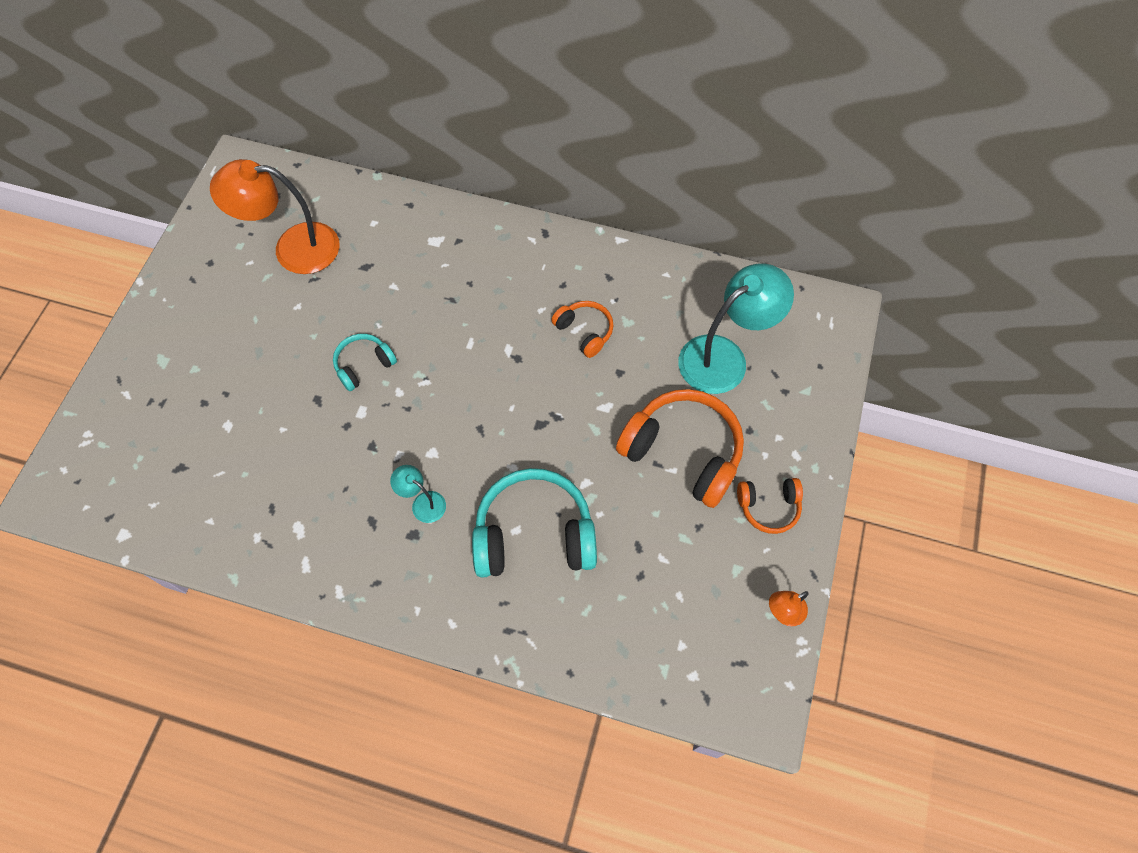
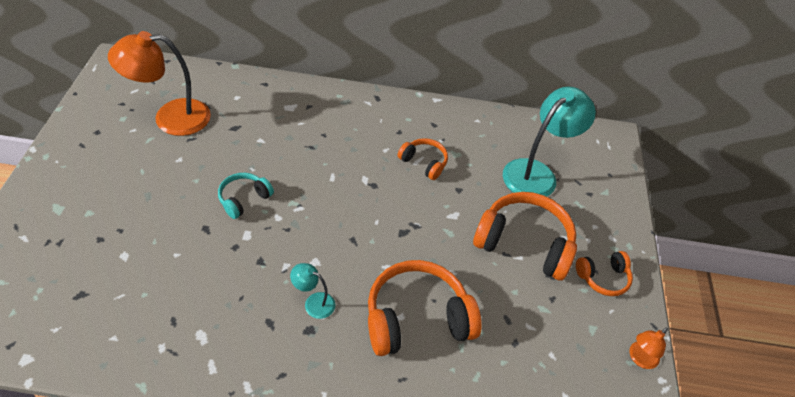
camera: 15 degrees left, 15 degrees down
(534, 534) = (417, 318): turquoise headphones -> orange headphones

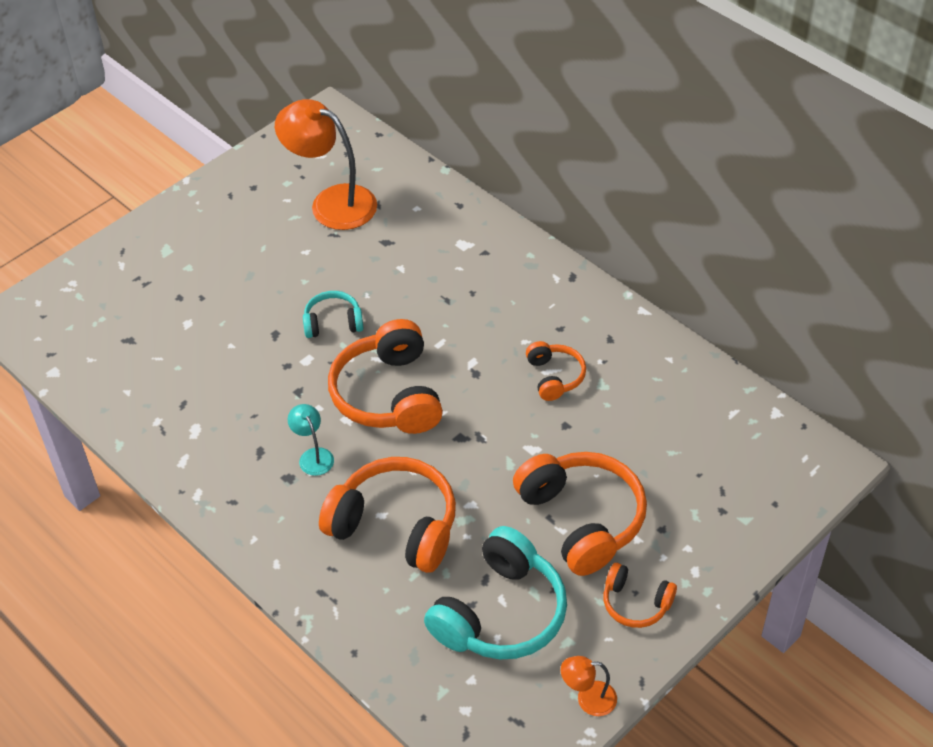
camera: 45 degrees right, 0 degrees up
(328, 229) = (388, 394): none -> orange headphones
(536, 173) = (679, 454): turquoise lamp -> none
(538, 336) = (501, 613): none -> turquoise headphones

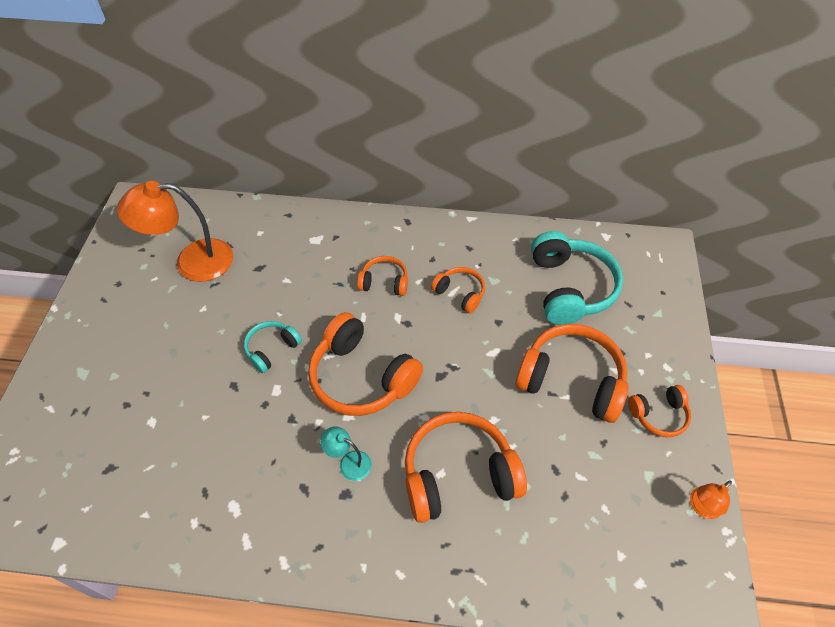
camera: 40 degrees left, 5 degrees up
(490, 323) = (384, 282): none -> orange headphones
(501, 613) = (589, 487): turquoise headphones -> turquoise headphones (570, 288)

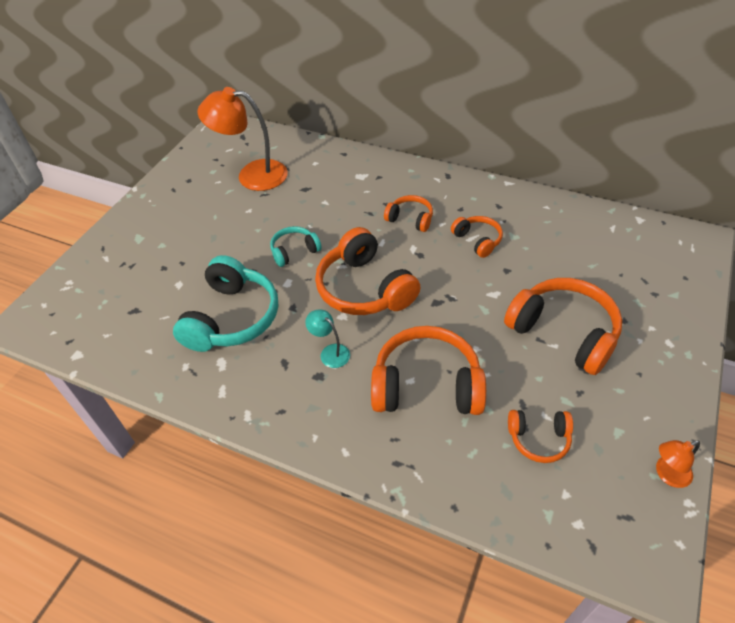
camera: 20 degrees right, 5 degrees down
(570, 288) = (588, 256): turquoise headphones -> turquoise headphones (232, 318)
(658, 415) = (646, 382): orange headphones -> orange headphones (539, 439)

